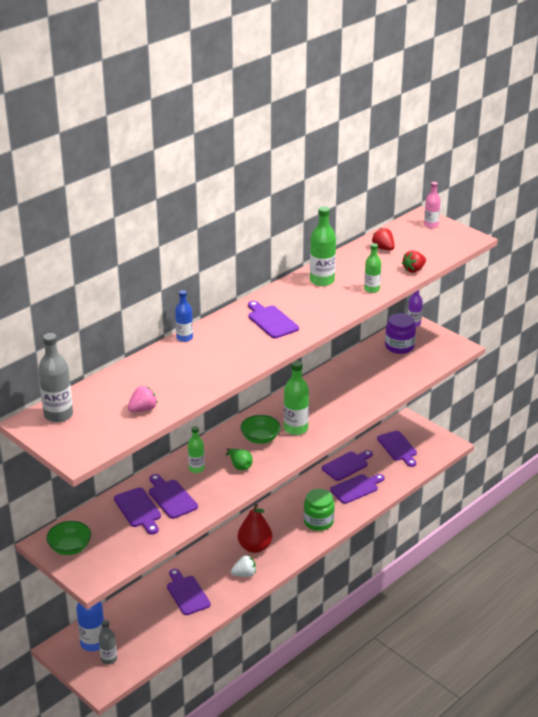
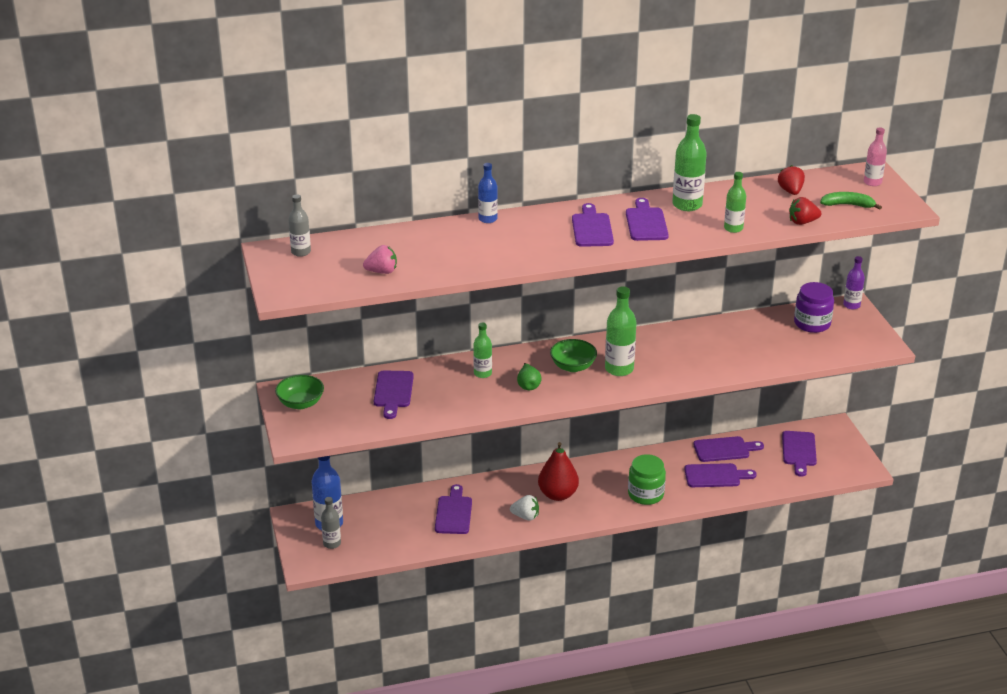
camera: 30 degrees right, 0 degrees up
(58, 415) = (301, 252): grey bottle -> grey bottle, size x0.62
(171, 497) = (434, 391): purple cutting board -> purple cutting board (646, 223)
(431, 247) = (848, 205): none -> green banana

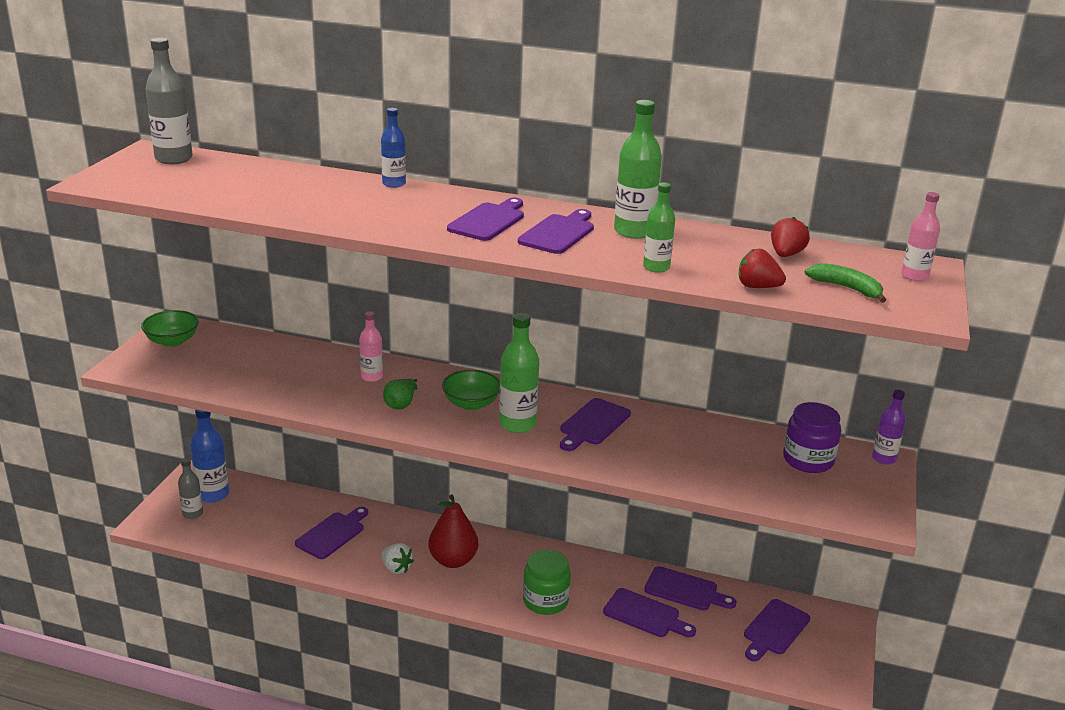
camera: 30 degrees right, 5 degrees down
(301, 252) = (173, 159): grey bottle -> grey bottle, size x1.60
(382, 271) = (213, 193): pink strawberry -> none
(393, 392) = (265, 362): purple cutting board -> purple cutting board (593, 424)
(482, 373) = (372, 377): green bottle -> pink bottle

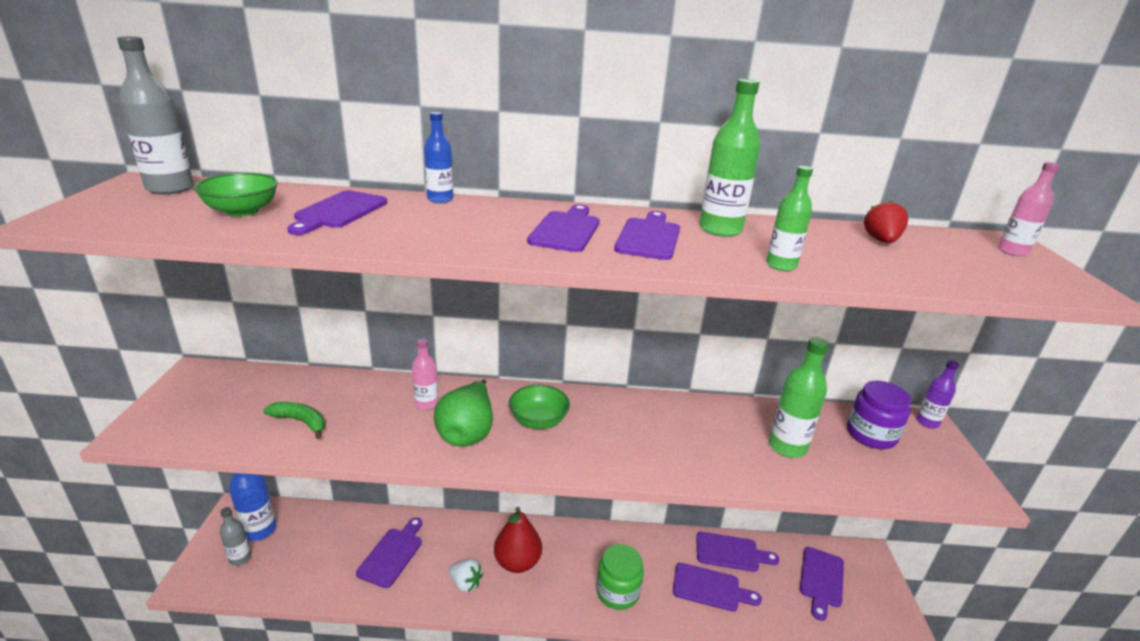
camera: 15 degrees left, 0 degrees up
(172, 341) = (195, 390): green bowl -> green bowl (242, 211)
(401, 404) = (467, 432): green pear -> green pear, size x1.79
(517, 424) = (594, 438): green bottle -> green bottle (787, 446)
(593, 424) = (664, 426): purple cutting board -> purple cutting board (339, 212)
(757, 287) = (899, 277): red strawberry -> none
(847, 288) = (977, 270): green banana -> green banana (301, 422)

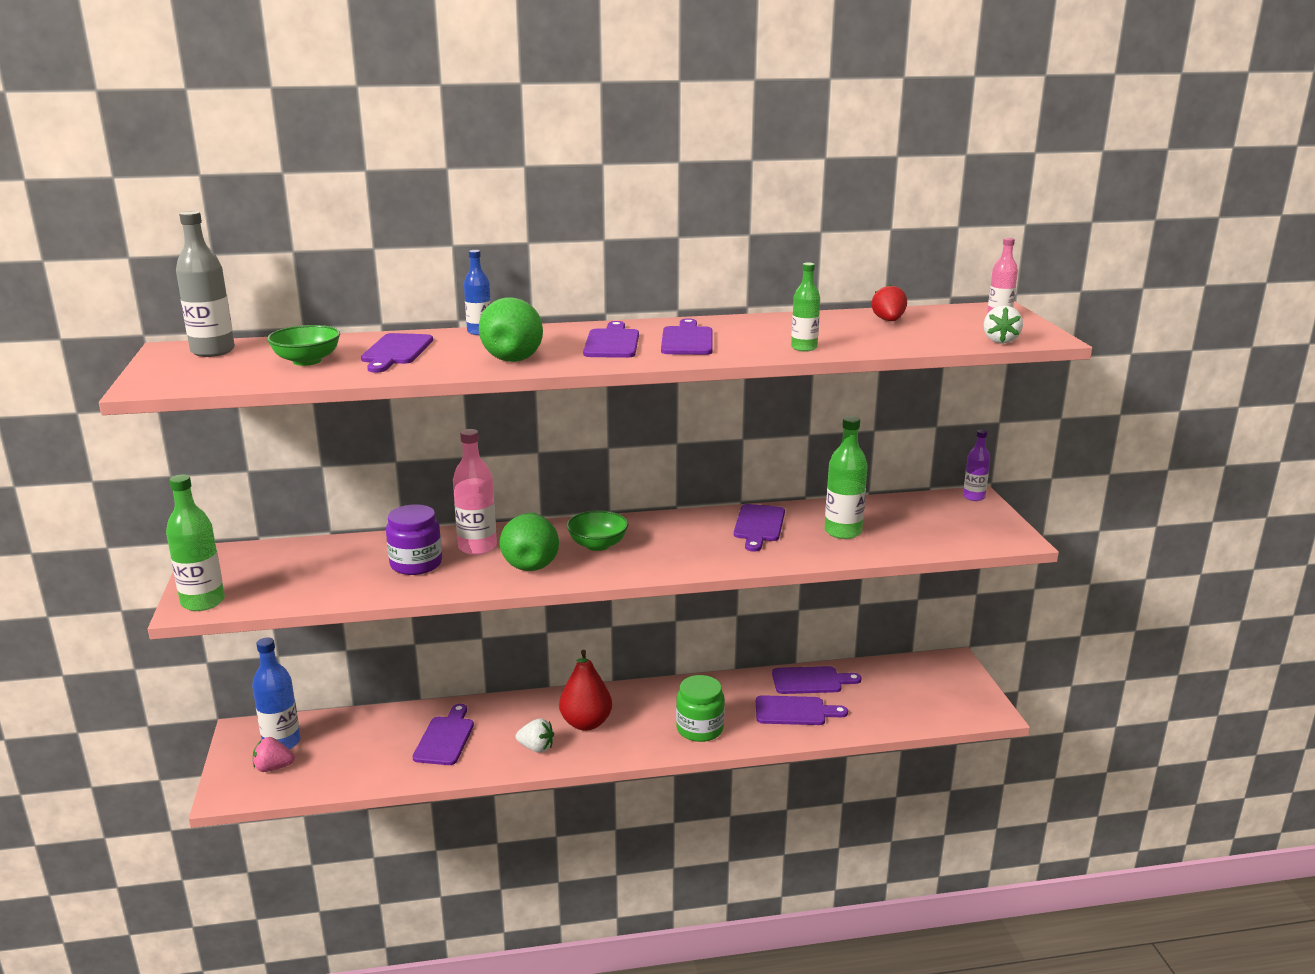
camera: 10 degrees left, 5 degrees down
(240, 558) = (273, 768): grey bottle -> pink strawberry
(301, 422) = (357, 577): green banana -> none
(426, 404) = (477, 547): pink bottle -> pink bottle, size x1.60
(454, 233) = (516, 356): none -> green pear
(720, 230) = (748, 328): green bottle -> green bottle (203, 602)
(821, 579) = (906, 687): purple cutting board -> purple cutting board (758, 526)
(871, 435) = (921, 513): purple jar -> purple jar (416, 564)
(1026, 287) = (1000, 341): none -> white strawberry

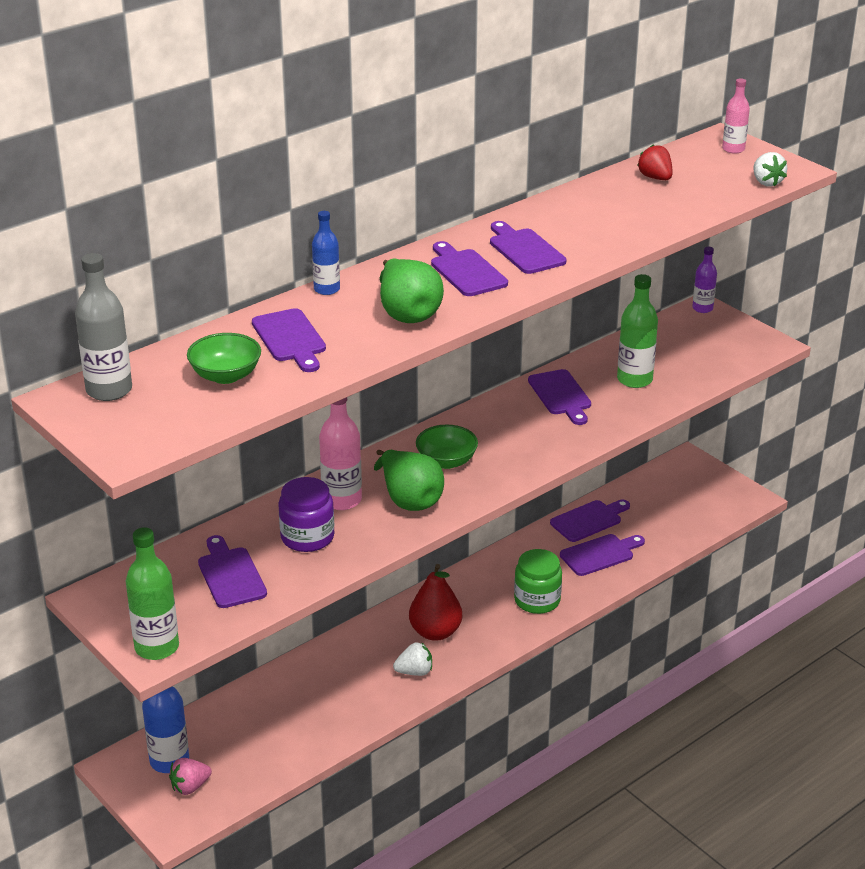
camera: 30 degrees left, 10 degrees up
(445, 738) = (323, 695): purple cutting board -> purple cutting board (230, 575)
(804, 348) = (630, 234): green bottle -> none

